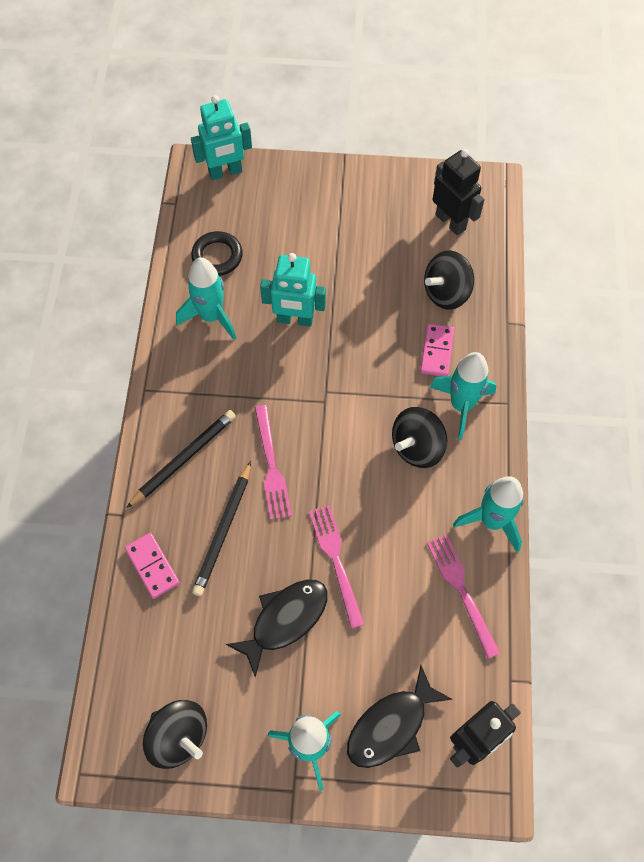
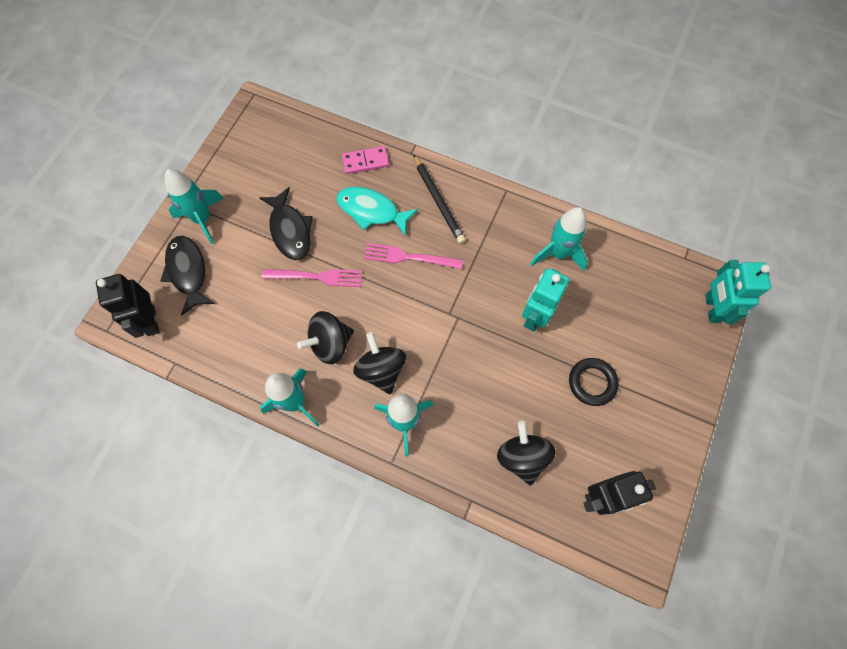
camera: 110 degrees right, 5 degrees up
(179, 736) = (247, 148): black spinning top -> black spinning top (330, 344)
(217, 256) = (618, 275): black ring -> black ring (592, 382)
(223, 531) = (371, 211): black pencil -> turquoise fish
(437, 351) = (464, 423): pink domino -> none
(461, 589) = (254, 356): pink fork -> none

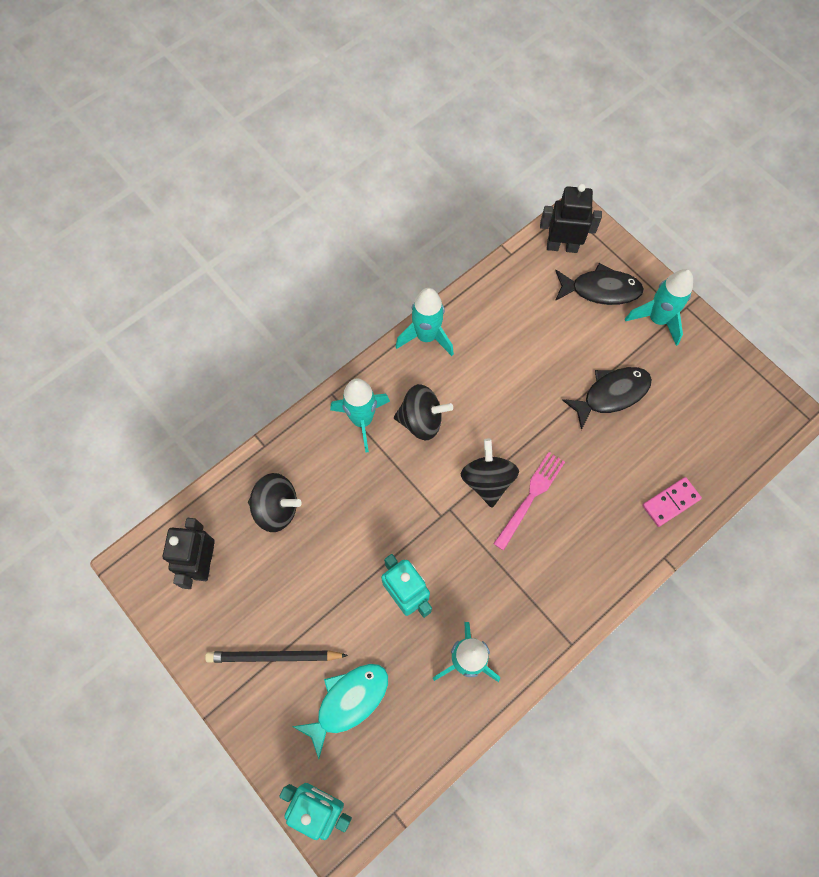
camera: 115 degrees right, 0 degrees up
(290, 230) = (611, 394): black fish -> black fish turned 150 degrees clockwise
(317, 277) = (546, 400): pink fork -> none
(330, 344) = (469, 386): black spinning top -> black spinning top (487, 480)
(365, 161) = (670, 502): pink domino -> pink domino turned 45 degrees clockwise
(371, 211) = (603, 483): turquoise fish -> turquoise fish (348, 702)
(438, 201) = (587, 559): black pencil -> black pencil (274, 656)
(592, 382) = (309, 615): black ring -> none

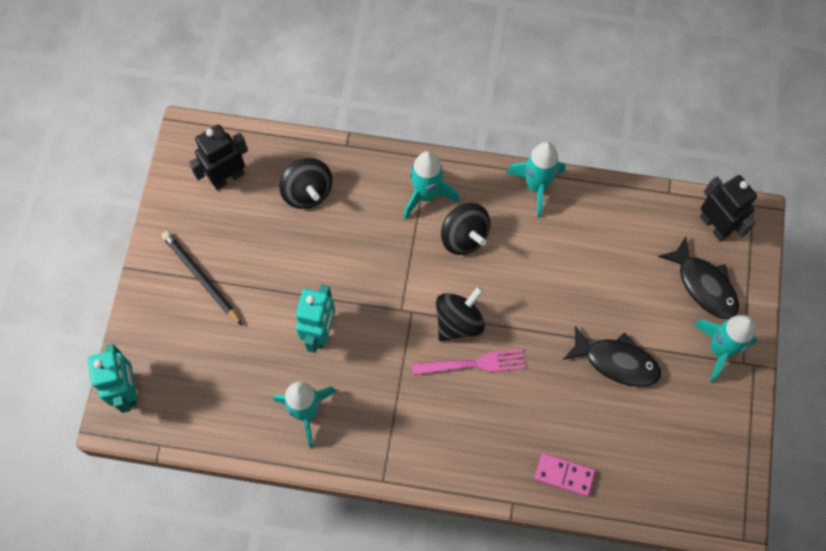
camera: 50 degrees right, 0 degrees up
(348, 702) = (210, 353): turquoise fish -> none

